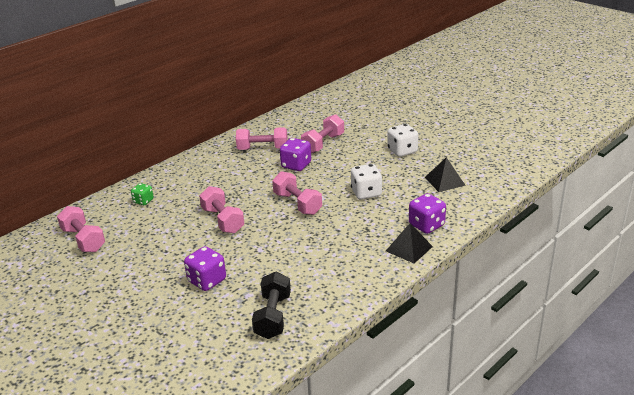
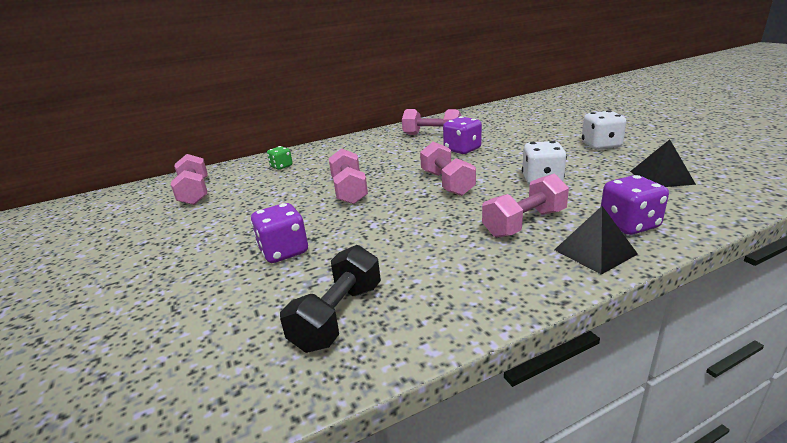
camera: 20 degrees right, 5 degrees down
(323, 144) = (502, 134): pink dumbbell -> pink dumbbell (524, 223)

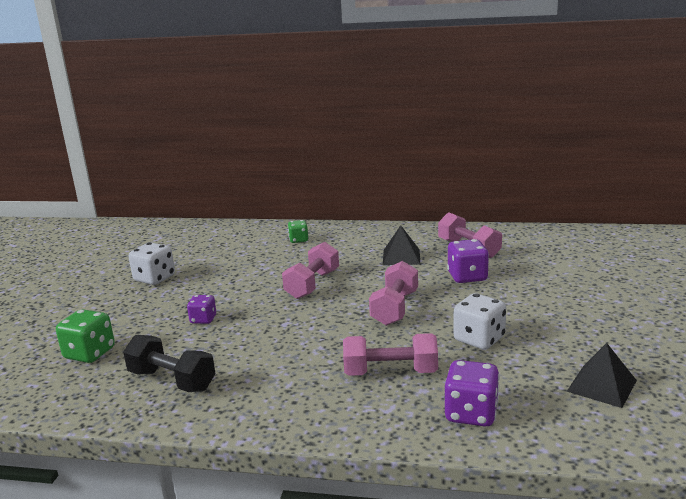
camera: 35 degrees right, 5 degrees down
(185, 337) = (90, 353): none -> green dice
(195, 193) = (213, 244): pink dumbbell -> none
(284, 251) = (203, 319): purple dice -> purple dice, size x0.62
(338, 316) = (172, 380): black dumbbell -> black dumbbell turned 60 degrees clockwise
(595, 252) = (399, 421): black pyramid -> black pyramid (401, 257)
(601, 145) = (615, 325): white dice -> white dice (154, 278)

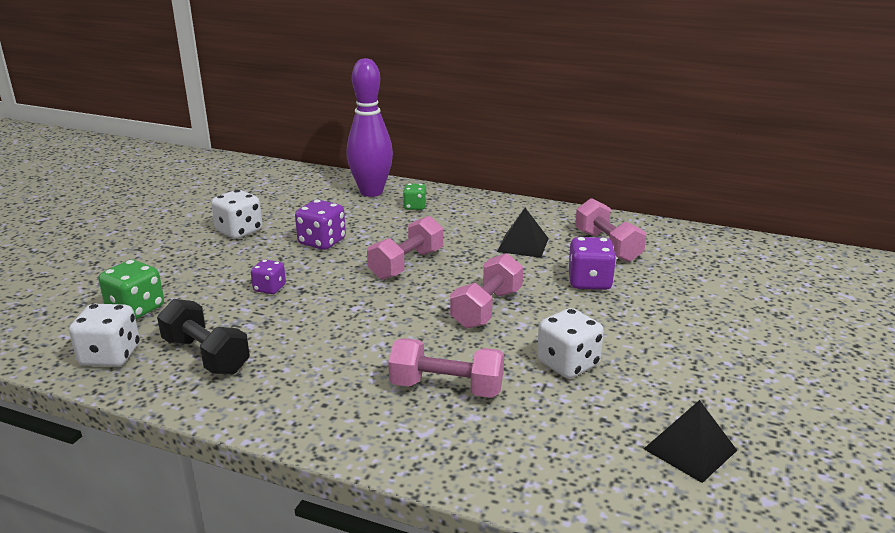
camera: 10 degrees right, 5 degrees up
(84, 394) = (110, 356): none -> white dice
(256, 233) = (371, 192): none -> purple bowling pin
(471, 413) = (516, 456): purple dice -> purple dice (322, 242)

